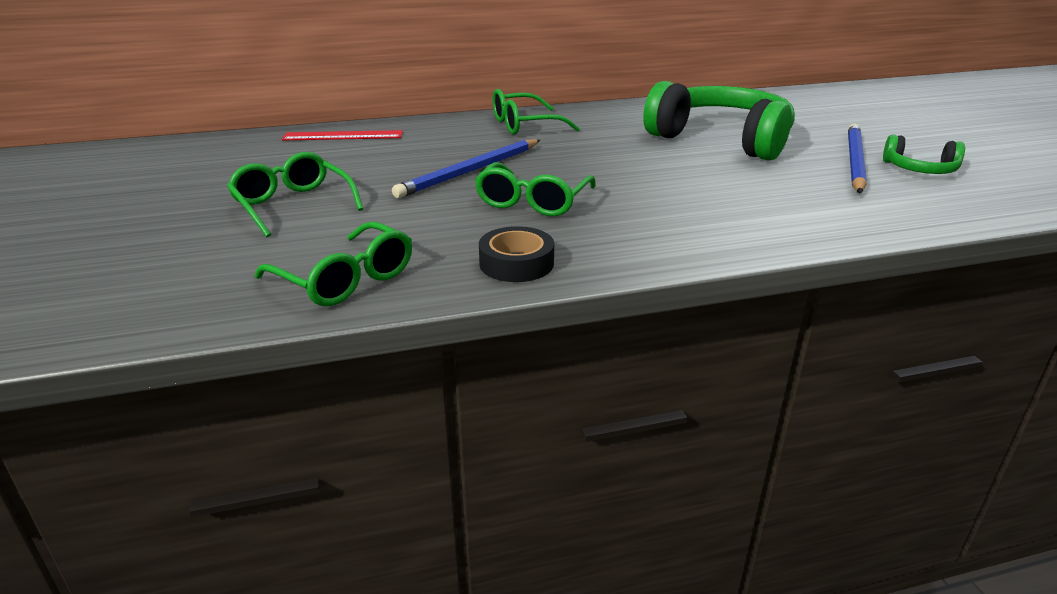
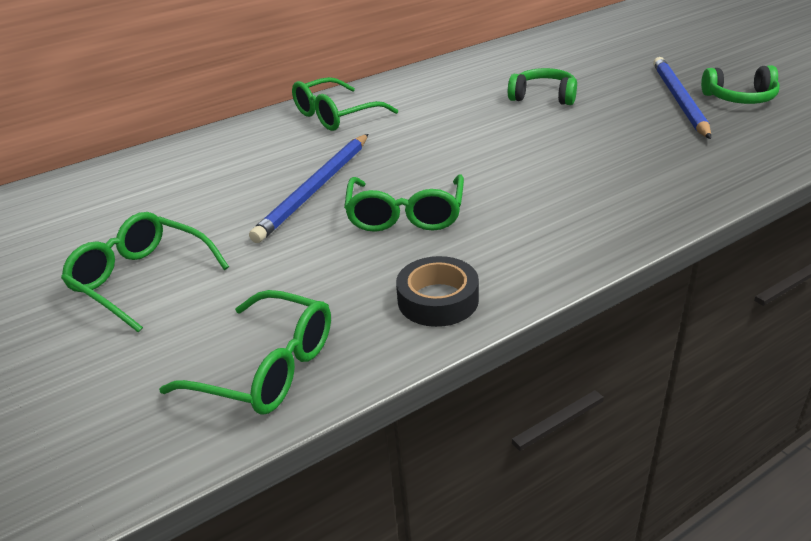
camera: 15 degrees left, 5 degrees up
(343, 136) = (141, 169): red ruler -> none
(721, 139) = (543, 97): green headphones -> green headphones, size x0.47

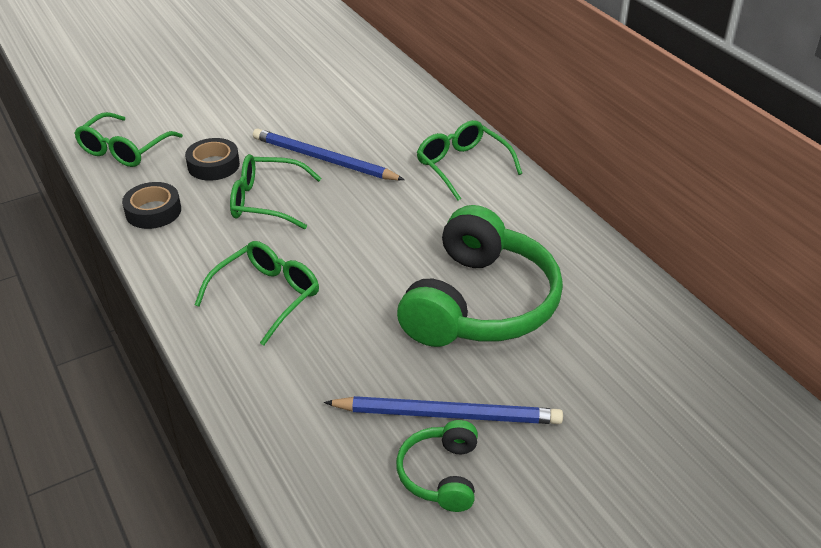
camera: 90 degrees right, 5 degrees up
(141, 279) = (234, 100): green glasses -> green glasses (267, 296)
(322, 268) = (213, 165): none -> black tape
(543, 97) = (480, 303): green headphones -> green headphones, size x2.11

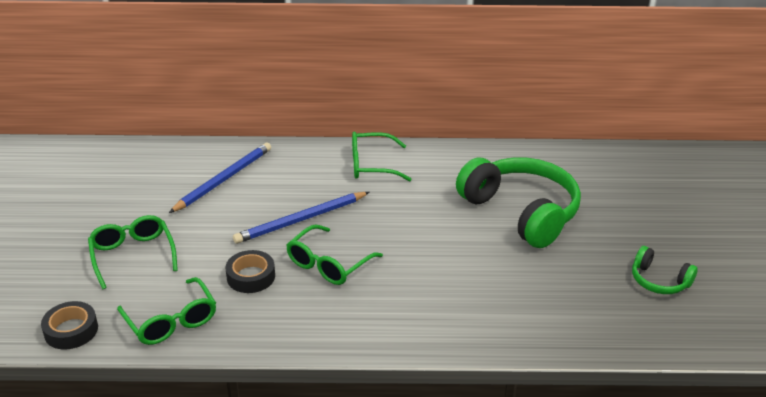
camera: 60 degrees left, 5 degrees down
(153, 211) = (284, 328): black tape -> black tape (71, 330)
(267, 296) = (444, 298): green glasses -> green glasses (133, 255)
(448, 414) = (612, 260): blue pencil -> blue pencil (224, 179)

